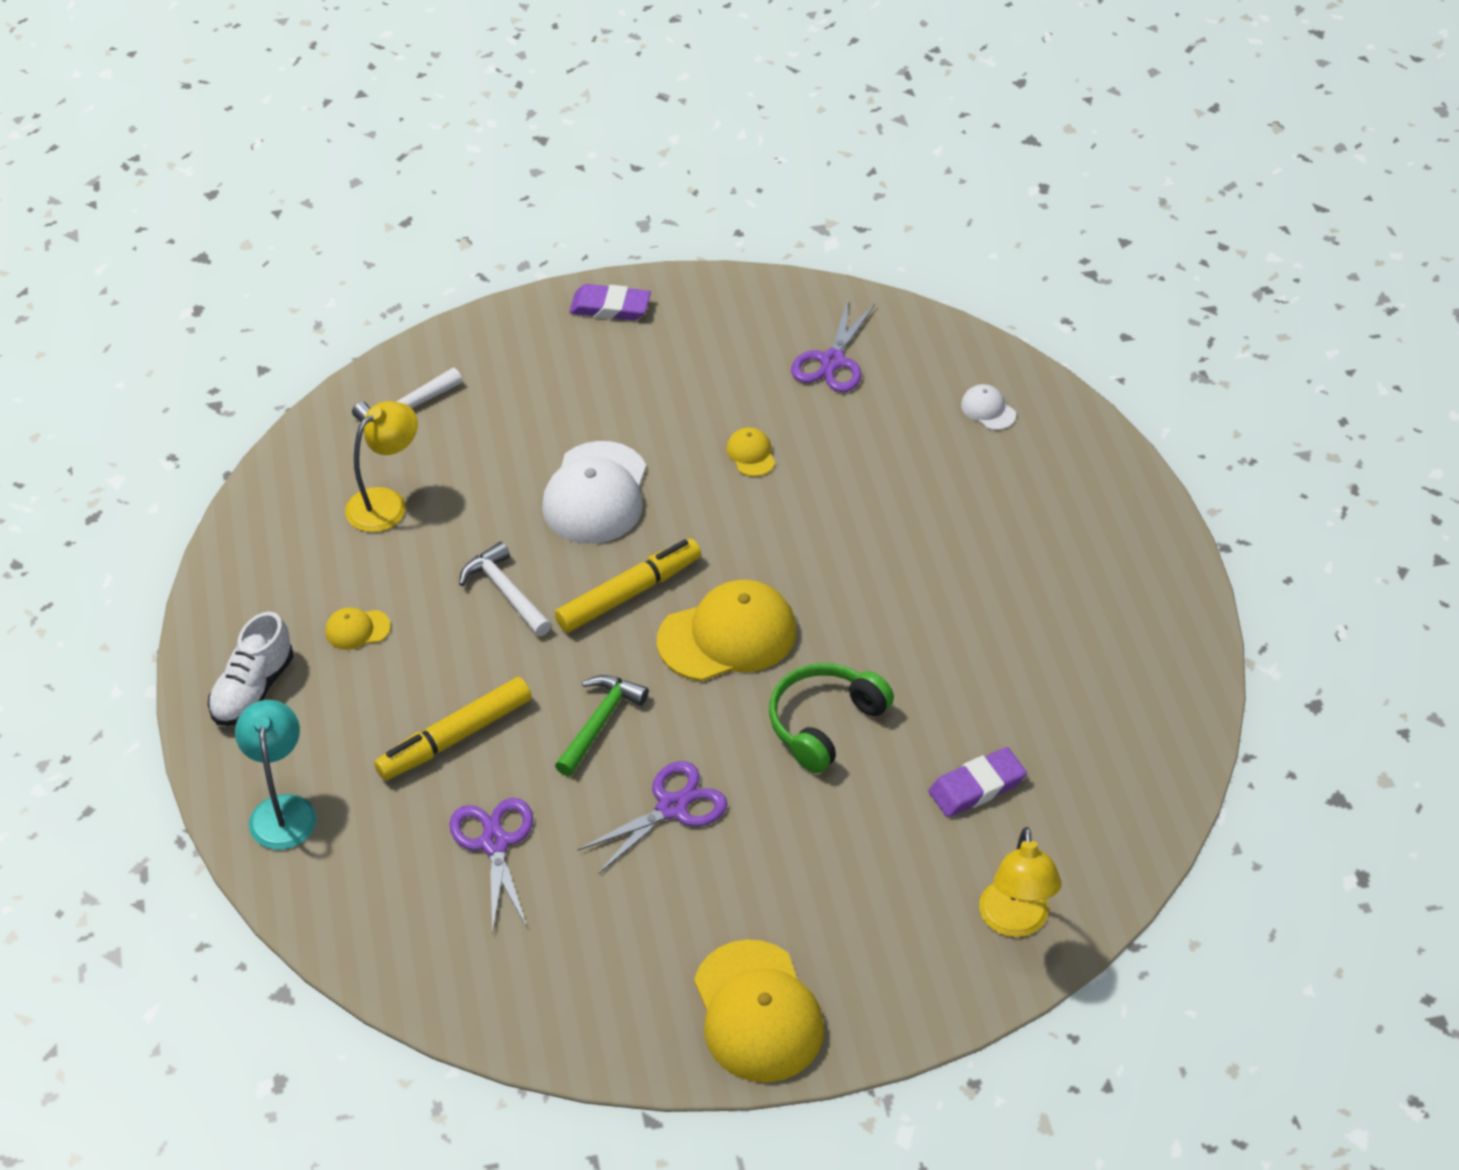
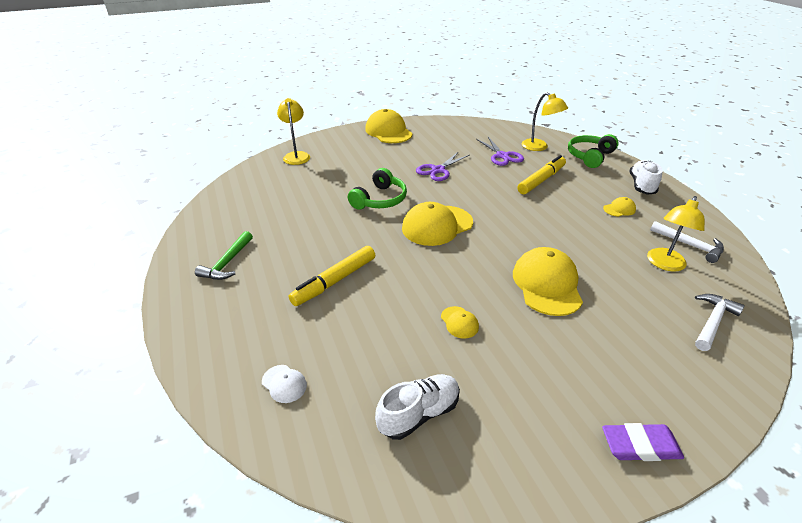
camera: 170 degrees right, 10 degrees down
(282, 809) = (589, 156): turquoise lamp -> green headphones
(381, 868) = (539, 147): none -> yellow lamp
(505, 592) = (561, 231): white hammer -> white hammer (690, 245)
(596, 493) = (547, 284): white cap -> yellow cap
(599, 722) = (482, 190): green hammer -> green hammer (227, 263)
(629, 593) = (497, 237): yellow marker -> yellow marker (335, 281)
(832, 361) = (419, 413): purple scissors -> white shoe
(976, 787) = (308, 187): purple eraser -> none

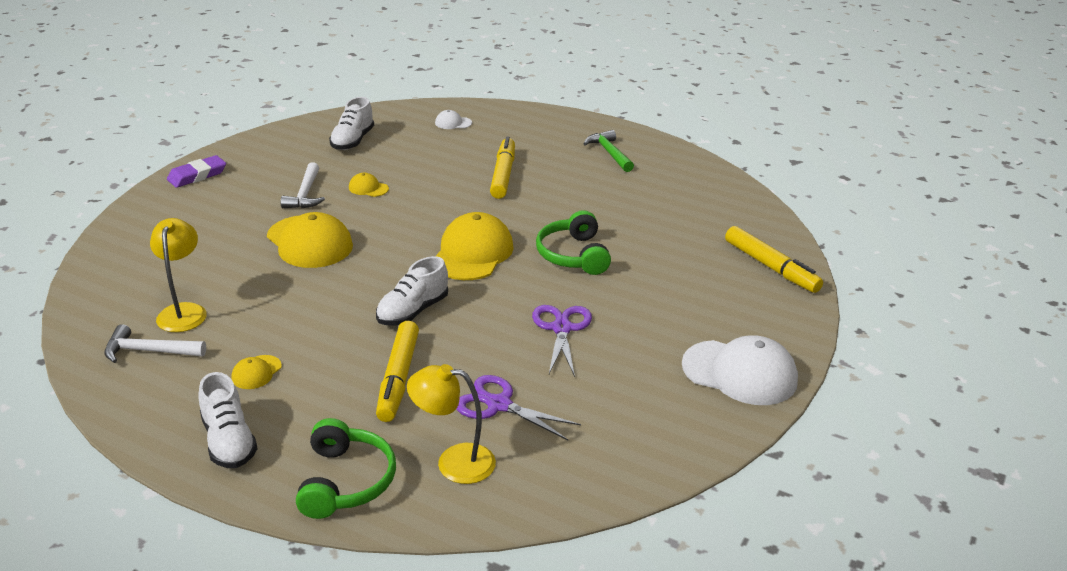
camera: 140 degrees right, 5 degrees down
(296, 155) = (771, 267): yellow lamp -> yellow marker
(388, 131) = (740, 373): yellow cap -> white cap
(508, 206) = (413, 311): none -> white shoe
(712, 321) = (132, 270): white hammer -> white hammer (305, 194)

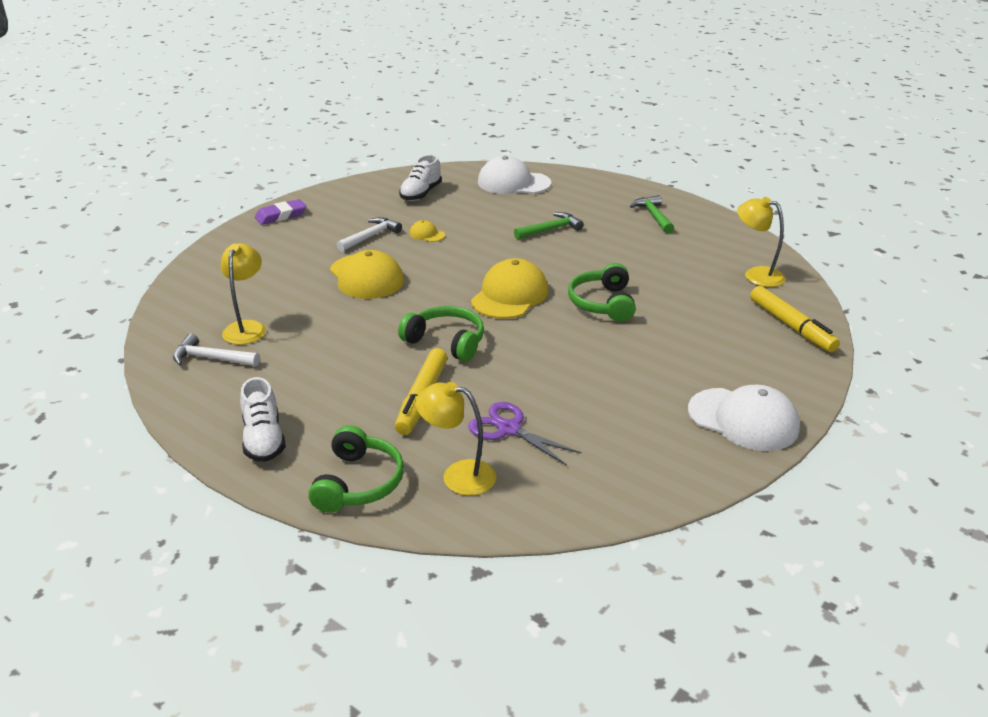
camera: 10 degrees right, 0 degrees up
(256, 372) = (299, 383): yellow cap -> none
(305, 194) = (370, 236): white hammer -> white hammer turned 150 degrees counterclockwise
(413, 311) = (446, 342): white shoe -> green headphones
(453, 123) = (513, 183): white cap -> white cap, size x2.18
(503, 175) = (550, 229): yellow marker -> green hammer
(561, 328) = (579, 367): purple scissors -> none
(726, 212) = (756, 275): none -> yellow lamp

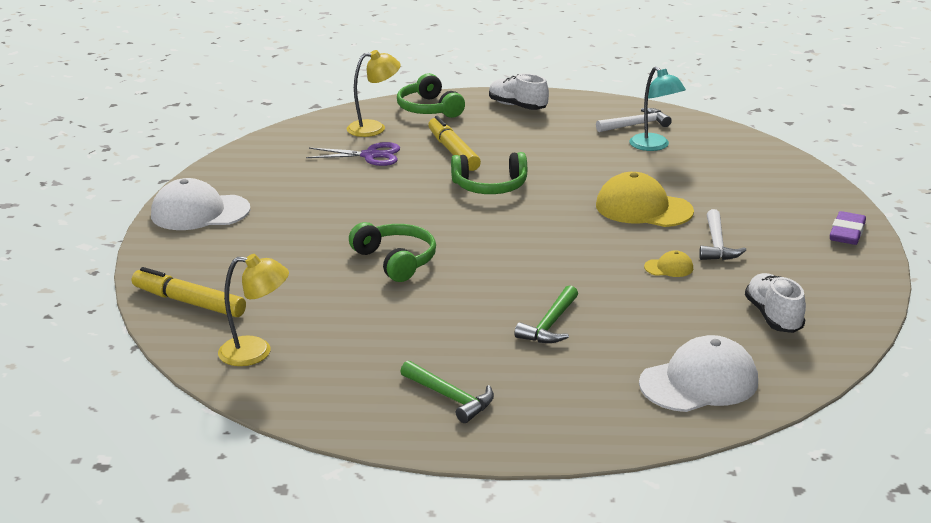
camera: 145 degrees right, 5 degrees down
(247, 327) = (654, 146): yellow lamp -> turquoise lamp
(510, 295) = (491, 237): yellow cap -> none

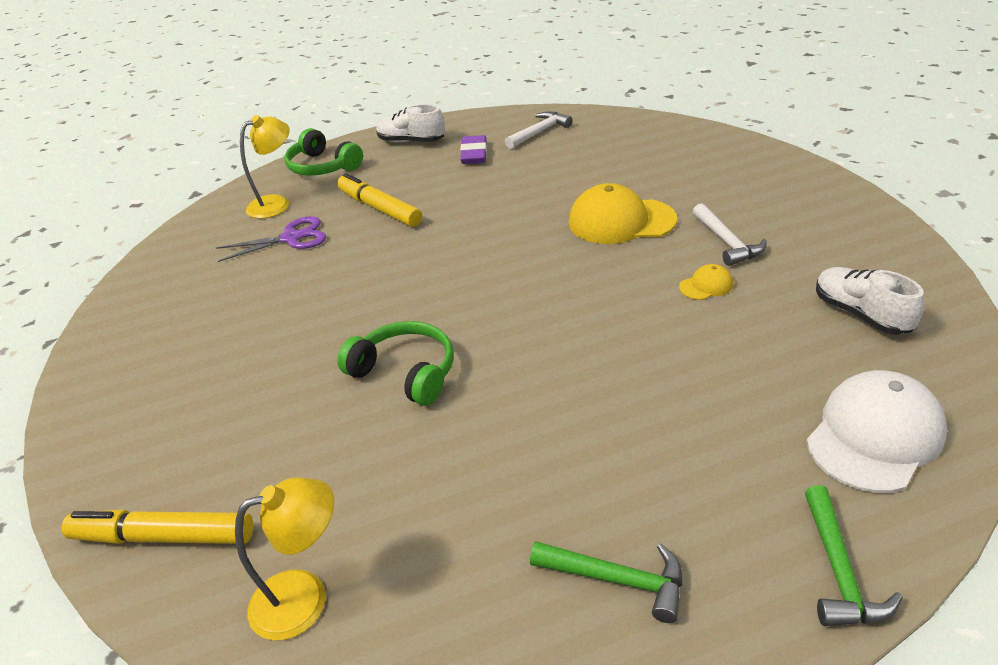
camera: 20 degrees left, 10 degrees up
(200, 212) = (117, 377): white cap -> none
(490, 186) = (447, 239): green headphones -> none
(550, 325) = (647, 408): green hammer -> green hammer (839, 571)
(654, 146) = (574, 150): turquoise lamp -> none
(847, 233) = (828, 193): purple eraser -> purple eraser (474, 154)

